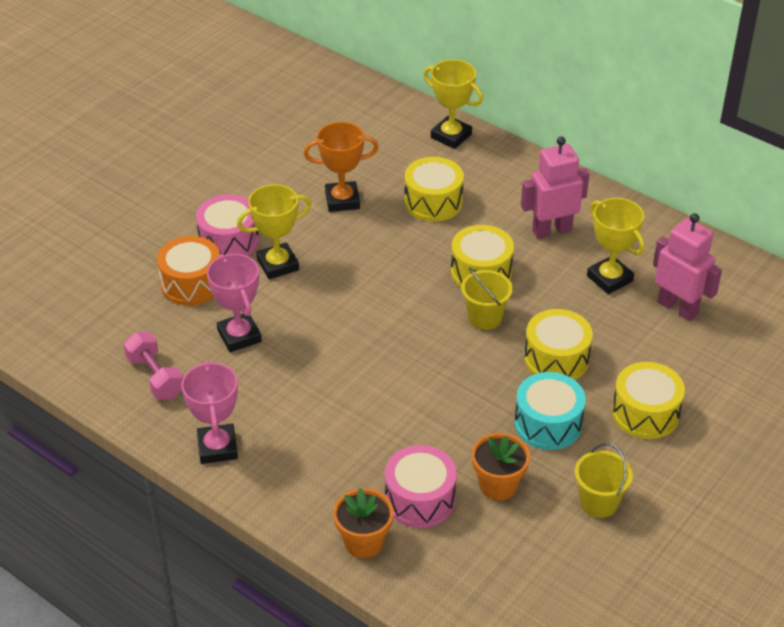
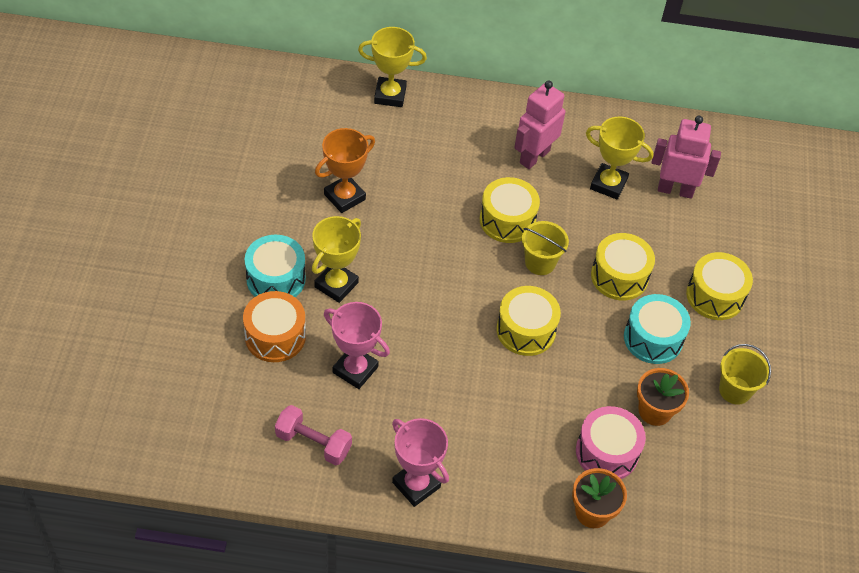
camera: 35 degrees left, 10 degrees up
(229, 241) = (276, 279): pink drum -> turquoise drum
(433, 202) = (421, 167): yellow drum -> yellow drum (526, 330)

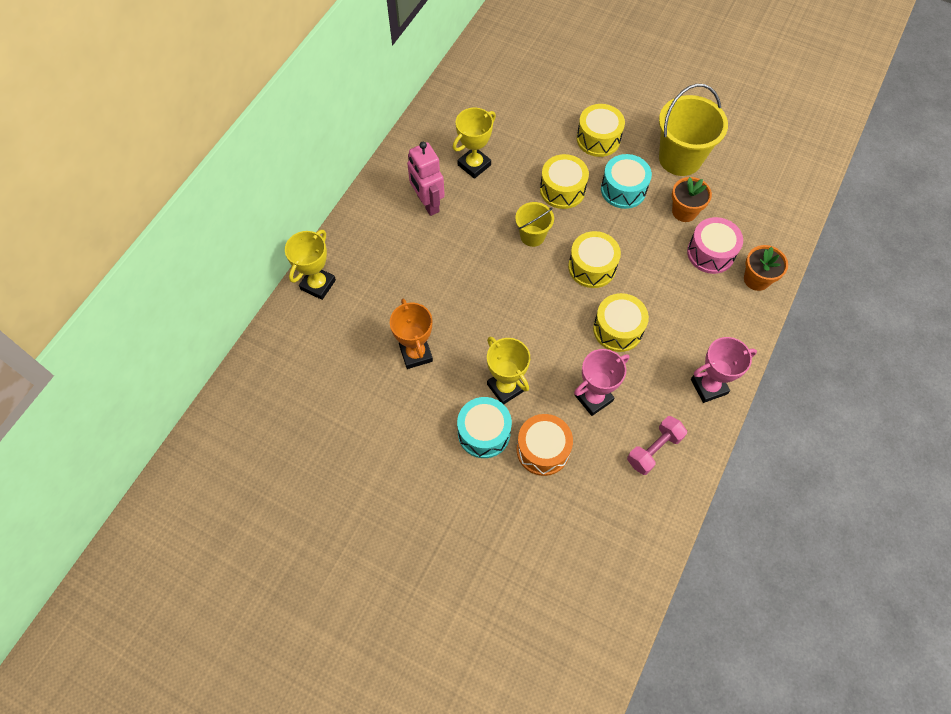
camera: 65 degrees left, 10 degrees up
(507, 220) = (484, 244): yellow drum -> yellow drum (617, 329)
(675, 190) = (495, 126): pink robot -> none
(735, 390) = (680, 158): yellow bucket -> yellow bucket, size x1.81

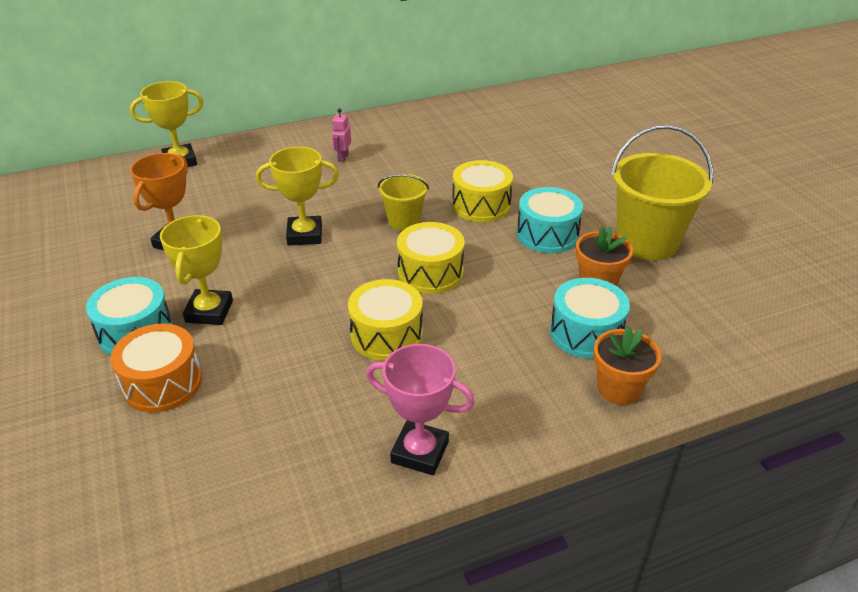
camera: 40 degrees right, 25 degrees down
(427, 203) = (343, 157): pink robot -> pink robot, size x0.50
(474, 165) = (420, 153): yellow trophy -> yellow trophy (304, 235)
(593, 398) = (276, 375): pink trophy -> none
(598, 139) = (569, 189): yellow drum -> none
(654, 449) = (270, 467): pink dumbbell -> none
(710, 253) = (586, 333): pink drum -> turquoise drum

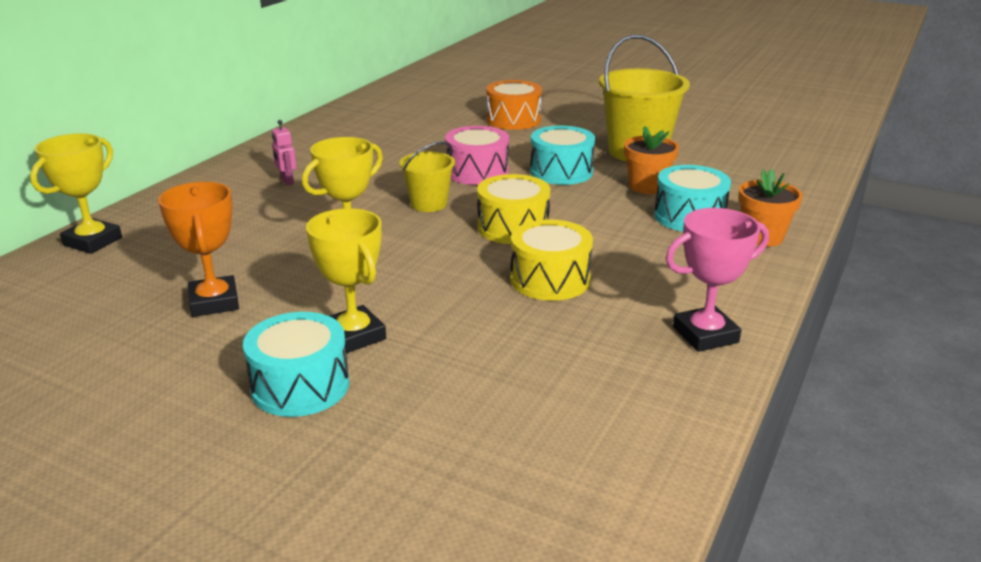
camera: 40 degrees left, 10 degrees down
(162, 383) = (404, 406): orange drum -> orange drum (513, 120)
(481, 205) = (477, 172): yellow drum -> pink drum

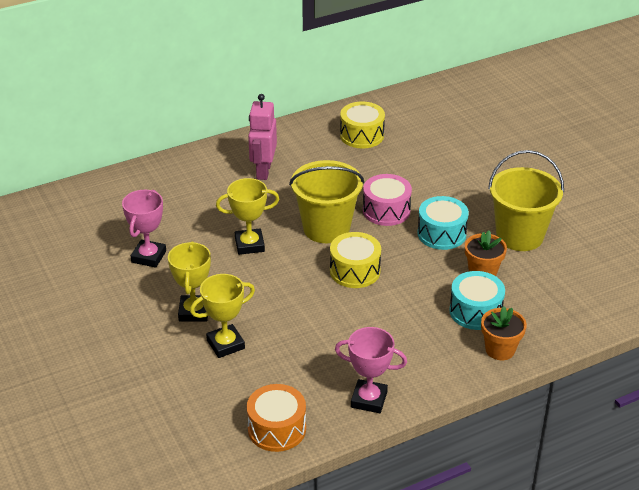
camera: 35 degrees right, 10 degrees up
(92, 241) = (124, 182): yellow trophy -> yellow trophy (225, 344)
(214, 302) = (149, 257): orange trophy -> pink trophy
(287, 181) = (263, 171): pink robot -> pink robot, size x1.99
(300, 386) = (144, 331): turquoise drum -> none
(429, 204) = (326, 228): yellow bucket -> yellow bucket, size x1.81
(513, 120) = (470, 164): orange drum -> orange drum (277, 429)
(550, 279) = (330, 321): yellow drum -> yellow drum (362, 135)

